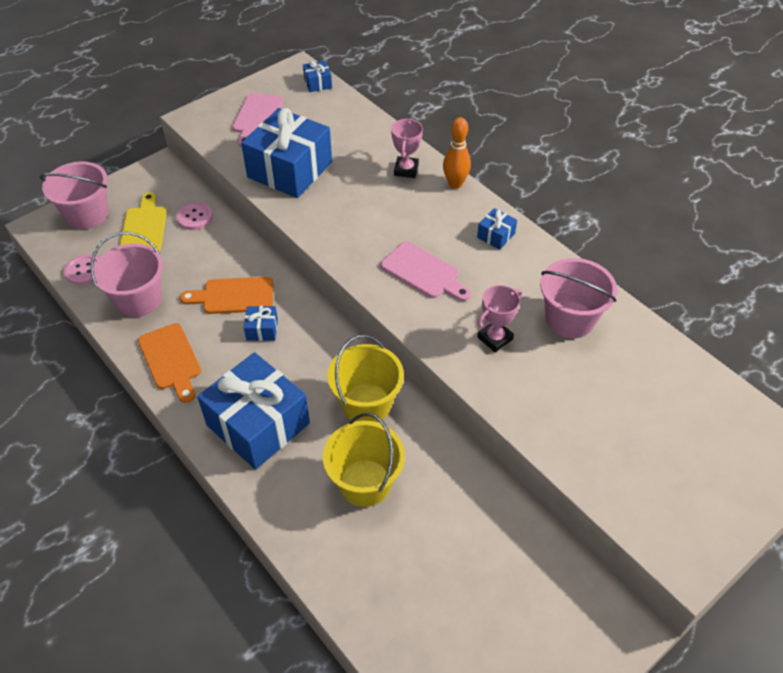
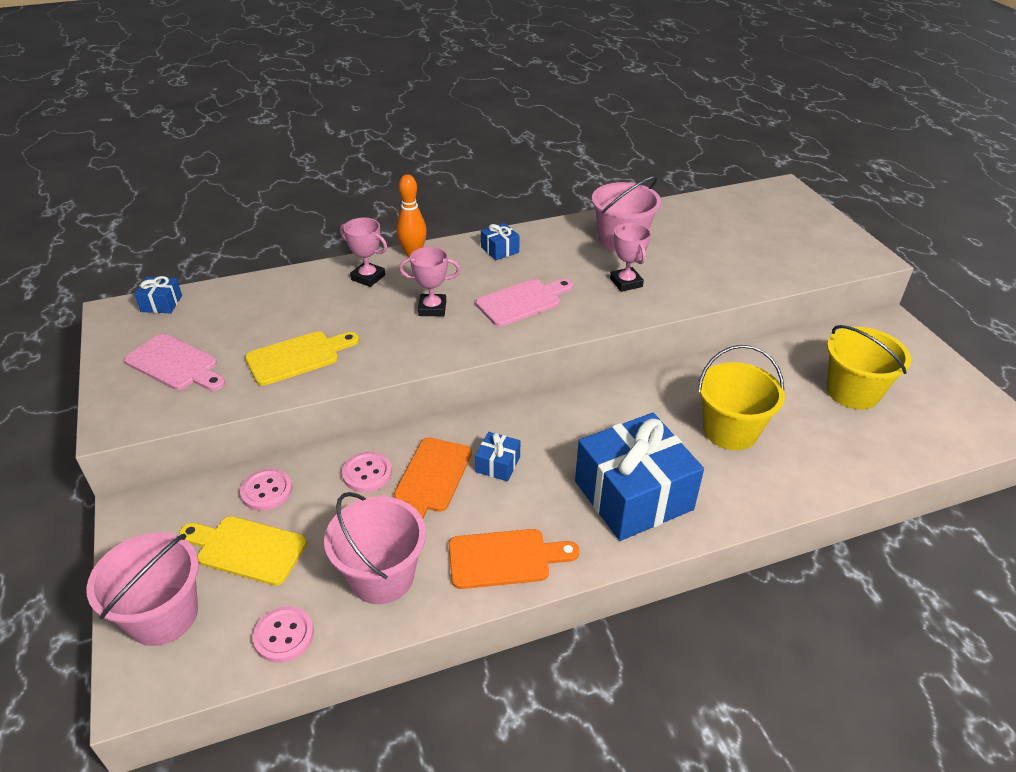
camera: 70 degrees left, 10 degrees down
(227, 260) = (367, 473): none -> pink button
(289, 169) = (297, 357): blue gift -> yellow cutting board
(366, 404) = (635, 407): yellow bucket -> yellow bucket (852, 392)
(384, 220) = (432, 308): none -> pink trophy

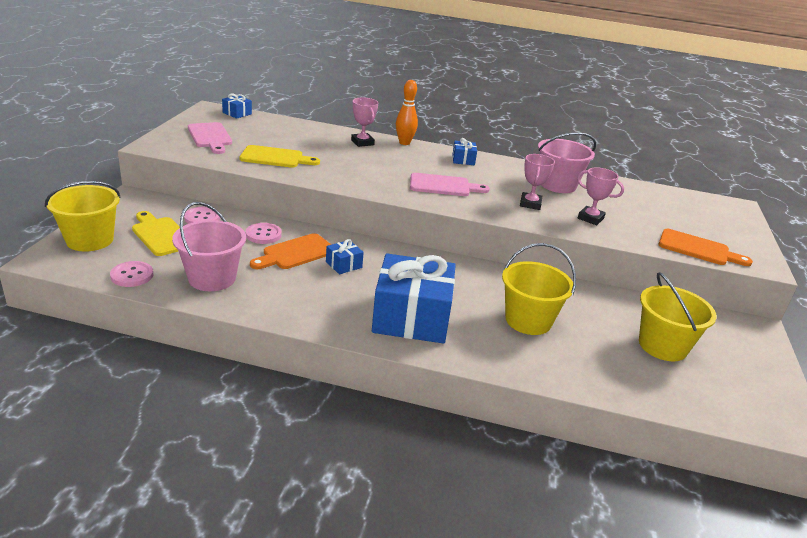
camera: 30 degrees right, 10 degrees down
(163, 615) = (90, 240): pink bucket -> yellow bucket
(432, 308) = (381, 168): pink trophy -> pink trophy (590, 218)
(505, 558) = (290, 305): orange cutting board -> orange cutting board (698, 249)

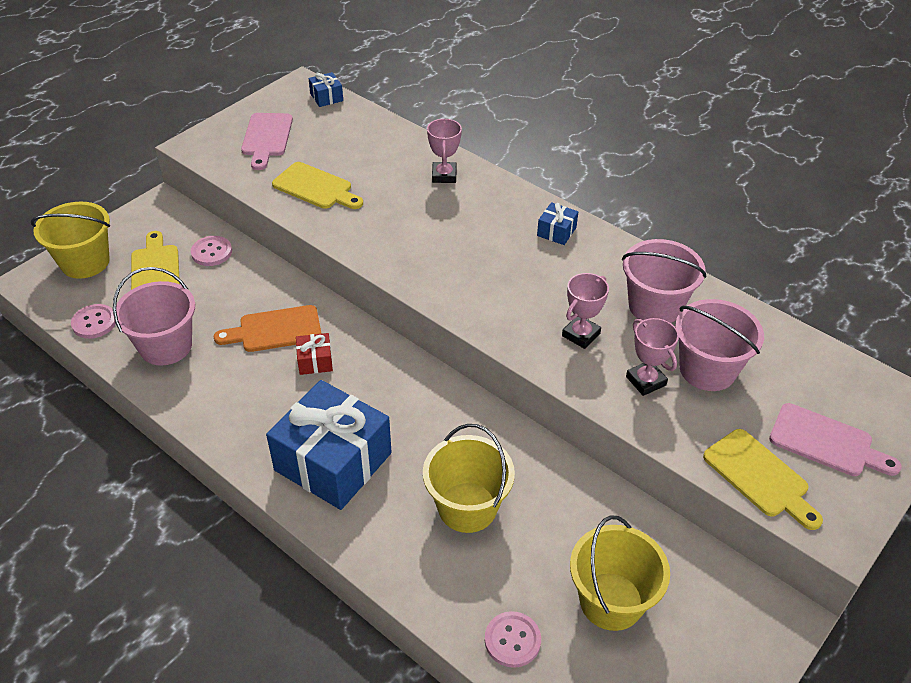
camera: 30 degrees right, 15 degrees up
(263, 234) = (259, 293): pink button -> pink button (512, 640)
(344, 265) = (315, 361): blue gift -> red gift
(404, 143) = (500, 184): orange bowling pin -> none
(443, 186) = (488, 277): pink cutting board -> pink cutting board (826, 442)
(617, 207) = (707, 369): none -> pink bucket
(698, 249) = (759, 477): orange cutting board -> yellow cutting board

